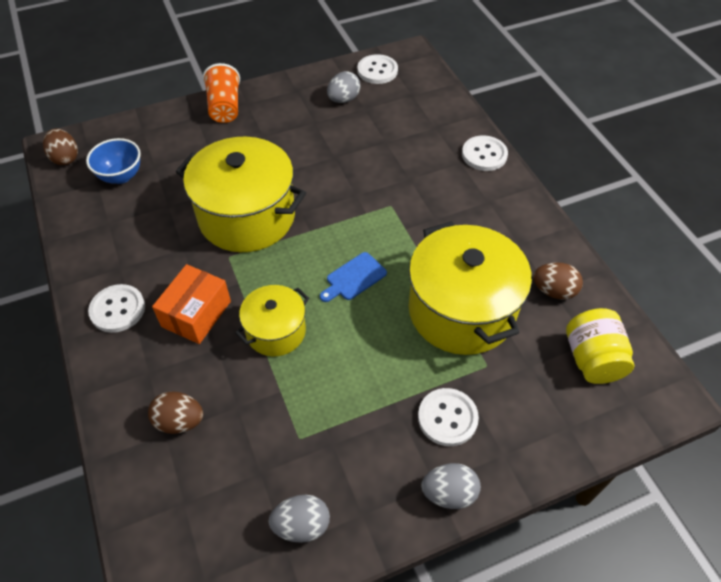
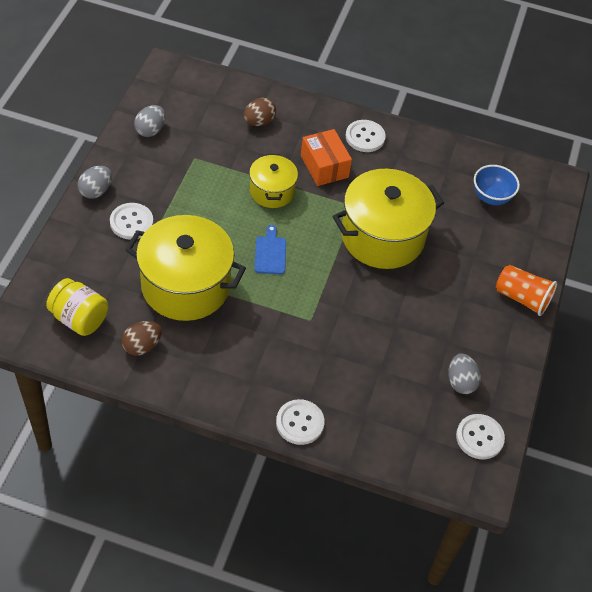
camera: 125 degrees right, 0 degrees up
(65, 158) = (540, 180): brown egg -> none

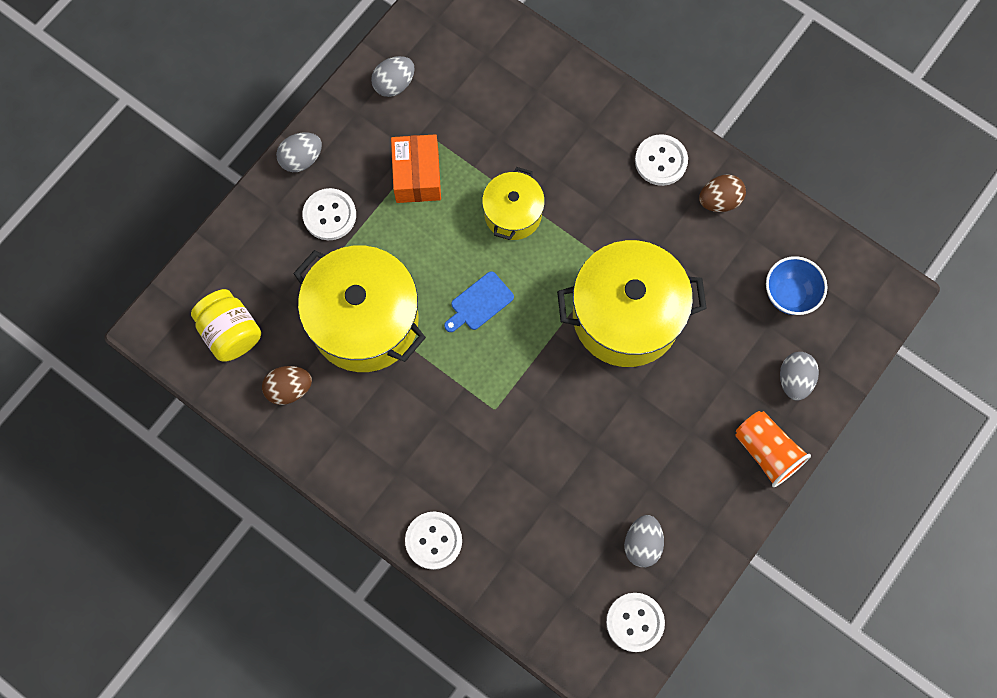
camera: 25 degrees right, 20 degrees up
(259, 122) = (533, 104): brown egg -> brown egg (719, 200)
(270, 253) = (479, 303): blue cutting board -> blue cutting board turned 150 degrees counterclockwise
(324, 166) = (591, 193): orange box -> orange box (417, 176)
(519, 248) = (794, 380): none -> grey egg

